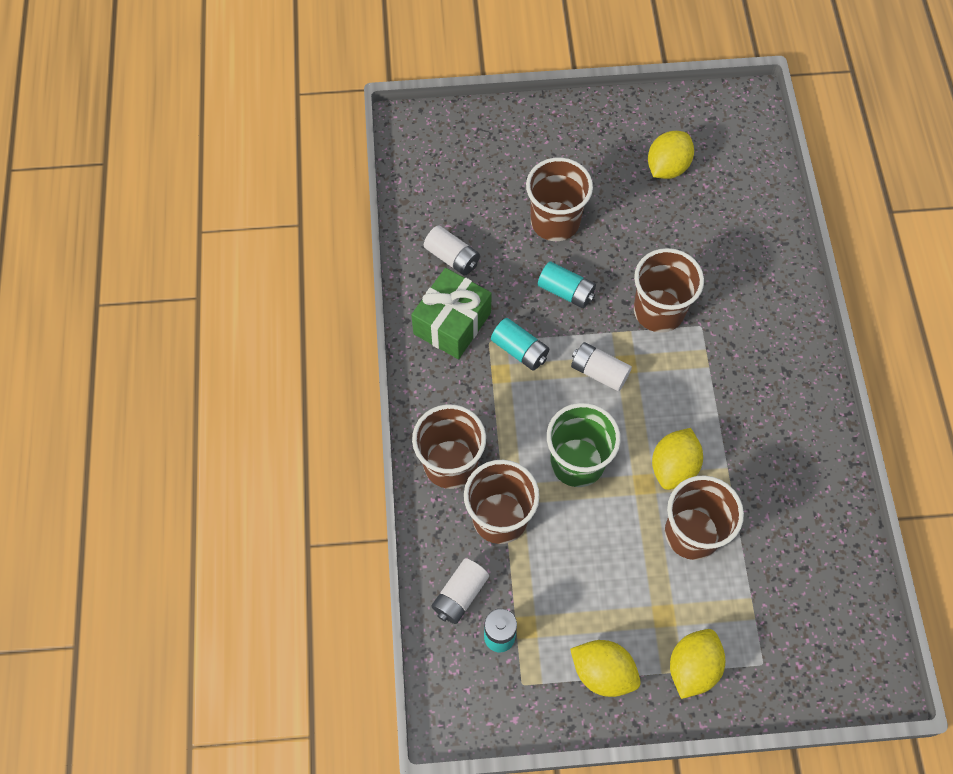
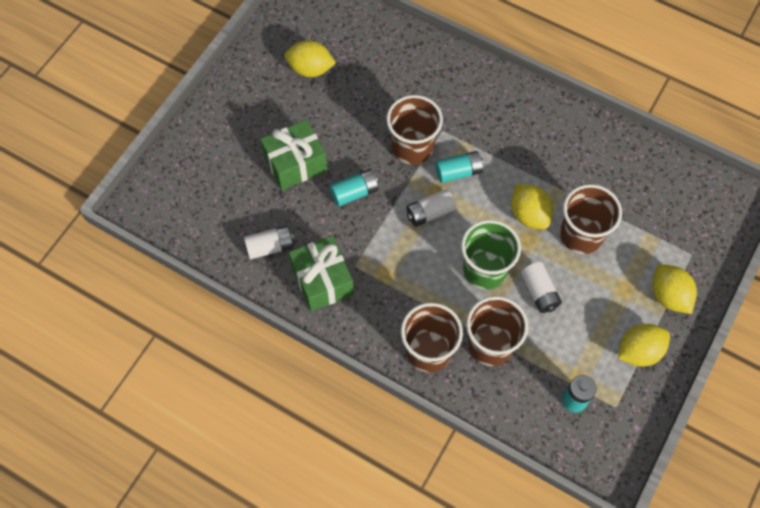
camera: 55 degrees left, 0 degrees up
(460, 595) = (528, 406): white battery -> white battery (539, 292)
(520, 350) = (376, 251): turquoise battery -> turquoise battery (458, 172)
(555, 221) = (295, 163): brown cup -> green gift
(667, 167) = (310, 69): yellow lemon -> yellow lemon turned 60 degrees counterclockwise

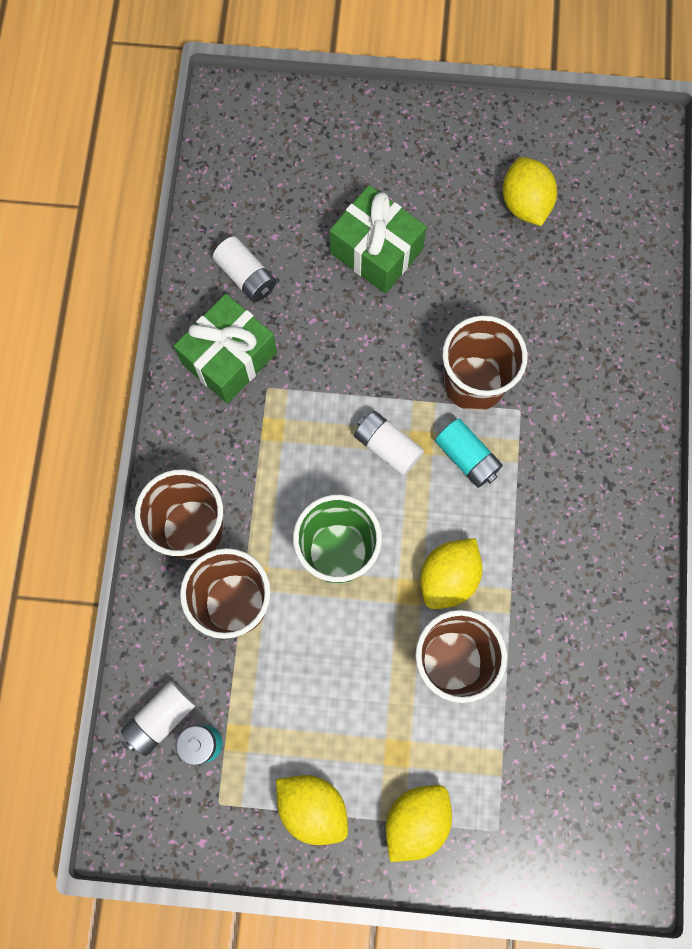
camera: 65 degrees right, 10 degrees up
(354, 192) = (370, 341): turquoise battery -> none
(539, 292) = (339, 637): white battery -> white battery (161, 718)

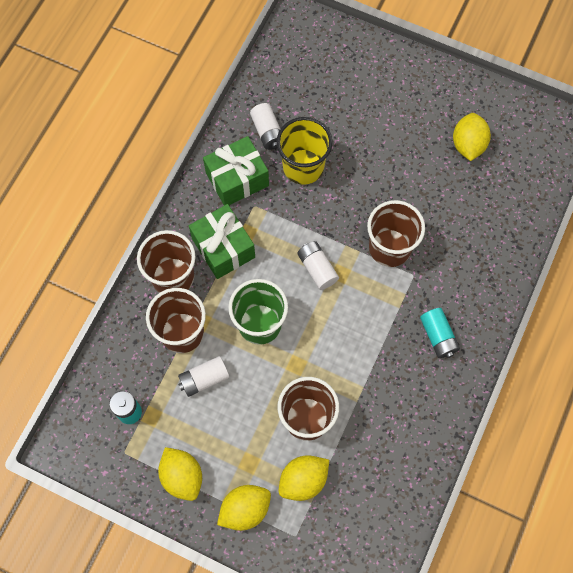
camera: 20 degrees right, 5 degrees down
(161, 718) = (108, 387): white battery -> white battery (204, 379)
(314, 309) = (303, 167): none -> yellow cup
(376, 251) = (358, 143): green gift -> green gift (223, 248)
(448, 577) = (325, 365): yellow lemon -> yellow lemon (303, 480)
(467, 457) = (367, 293): turquoise battery -> turquoise battery (438, 336)

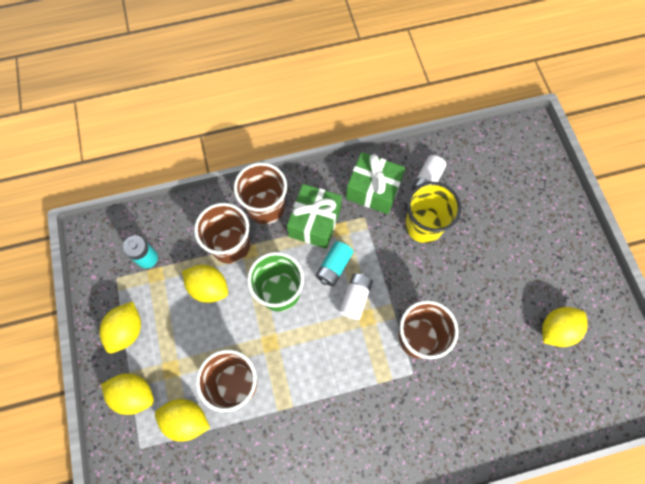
camera: 50 degrees right, 0 degrees up
(204, 379) = (209, 287): white battery -> yellow lemon
(438, 336) = (380, 433): turquoise battery -> turquoise battery (334, 267)

